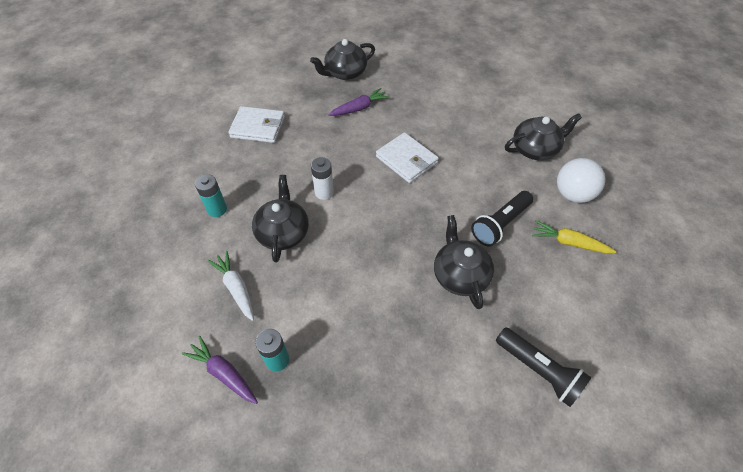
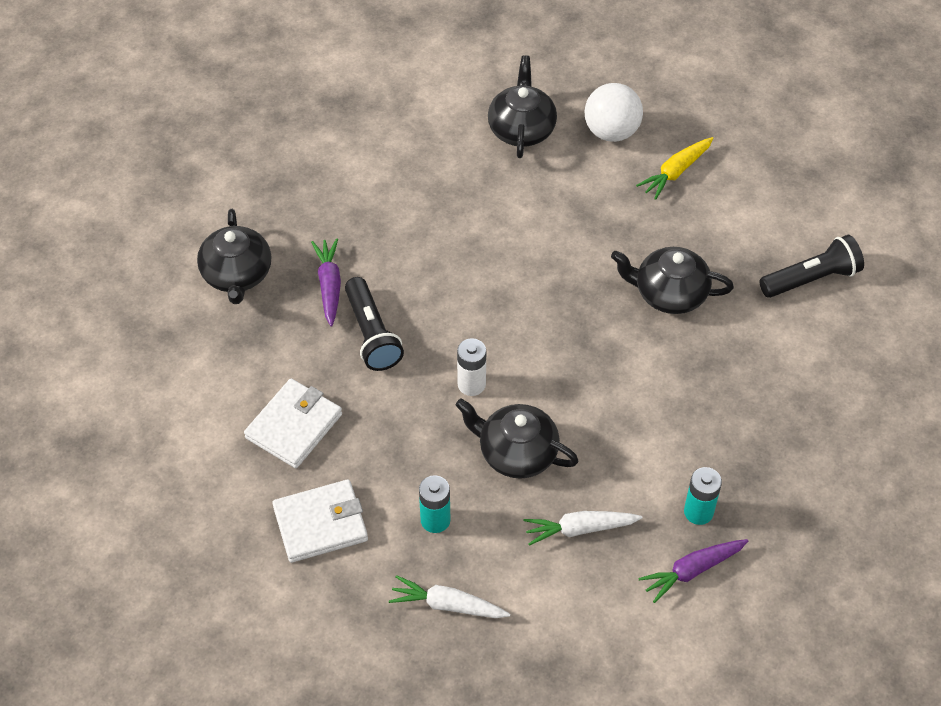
camera: 65 degrees left, 0 degrees up
(157, 236) = (447, 605): none -> white carrot
(406, 160) = (464, 271): white wallet -> white wallet (320, 523)
(500, 224) = (619, 222): black flashlight -> black flashlight (372, 334)

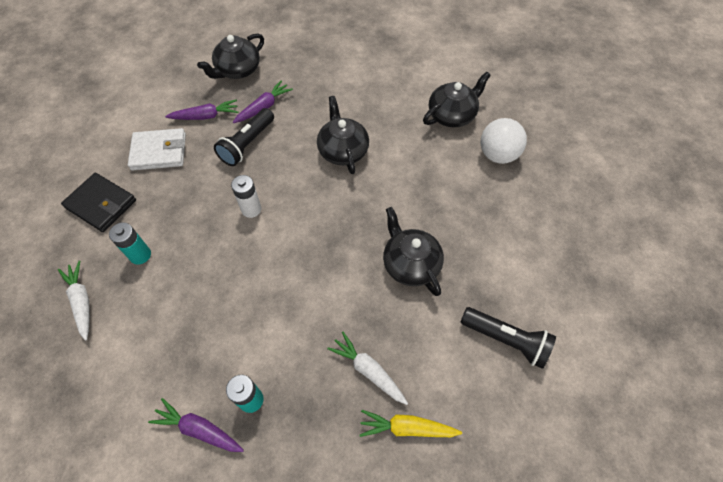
camera: 50 degrees right, 5 degrees up
(283, 349) = (206, 116): none -> purple carrot
(320, 523) = (101, 204): white wallet -> black wallet
(516, 452) = (219, 263): black teapot -> black teapot (343, 150)
(579, 529) = (186, 336): white carrot -> white carrot (368, 370)
(675, 172) = (505, 205): yellow carrot -> yellow carrot (406, 428)

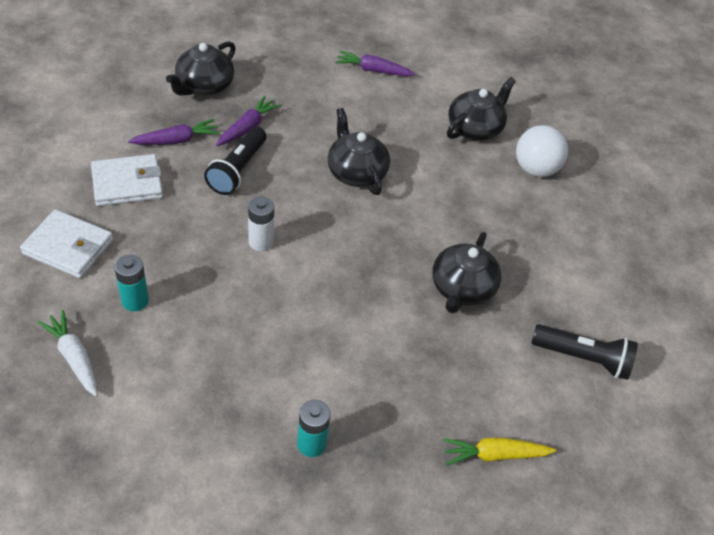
camera: 15 degrees left, 10 degrees down
(101, 204) = (68, 247): black wallet -> white wallet
(198, 429) = (257, 480): purple carrot -> purple carrot (373, 70)
(368, 370) = (438, 401): white carrot -> none
(410, 264) = (462, 289): black teapot -> black teapot turned 120 degrees counterclockwise

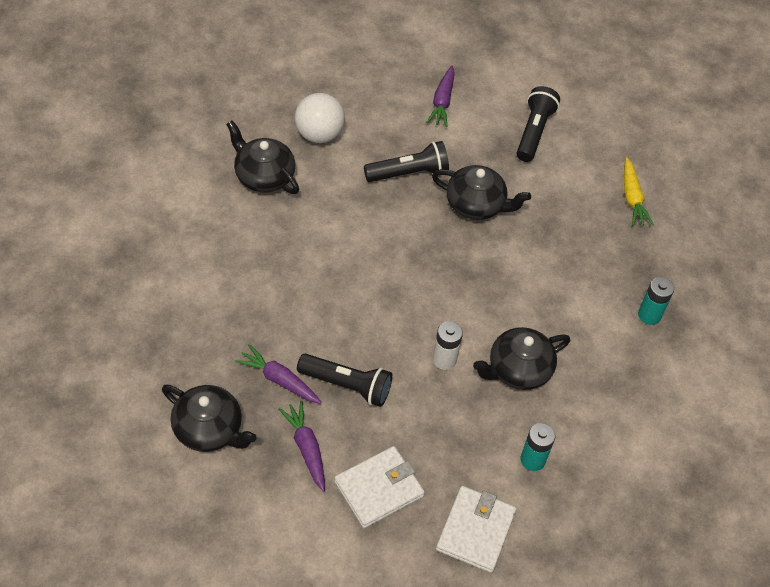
camera: 90 degrees left, 5 degrees up
(74, 357) = (604, 501): white carrot -> none
(127, 183) = (379, 489): white wallet -> white wallet turned 75 degrees clockwise
(356, 172) = (339, 280): black teapot -> black teapot (518, 369)
(373, 70) = (172, 261): purple carrot -> purple carrot (442, 102)
(497, 234) = (408, 173): none -> black flashlight

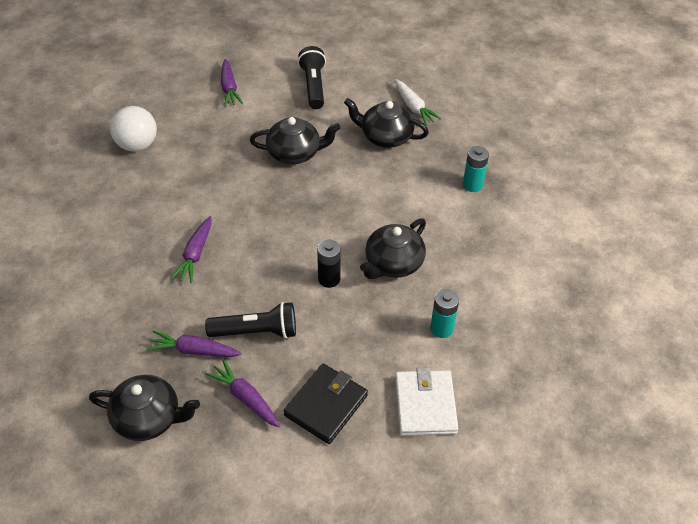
camera: 20 degrees left, 5 degrees down
(263, 176) = (103, 193): black teapot -> black teapot (385, 137)
(324, 279) = (195, 254): none -> purple carrot
(379, 489) = (326, 405): white wallet -> black wallet
(408, 173) = (228, 149): black flashlight -> none
(444, 359) = (329, 279): white battery -> black battery
(632, 198) = (414, 107): yellow carrot -> white carrot

